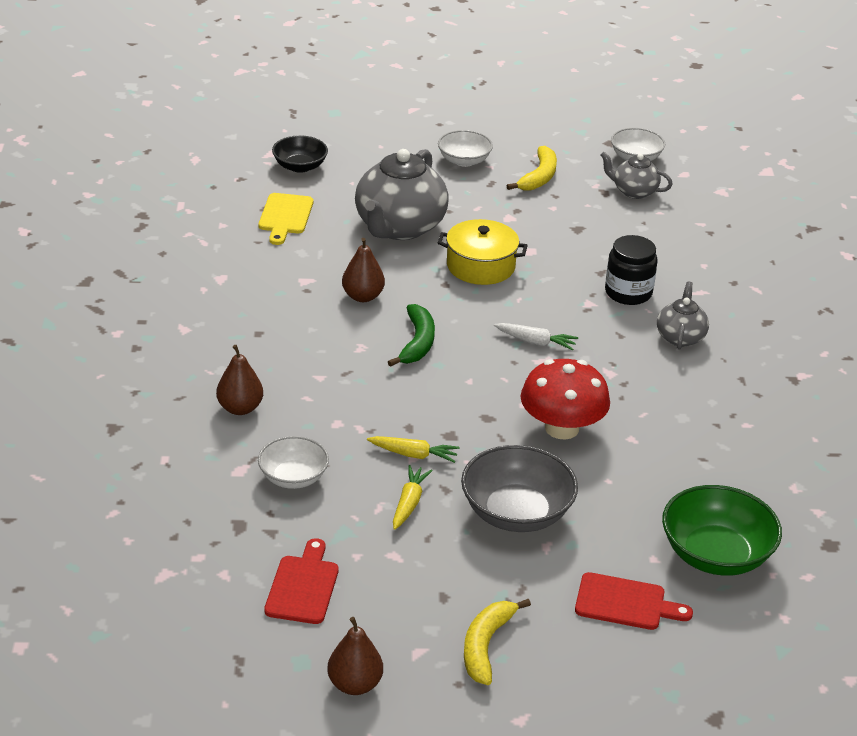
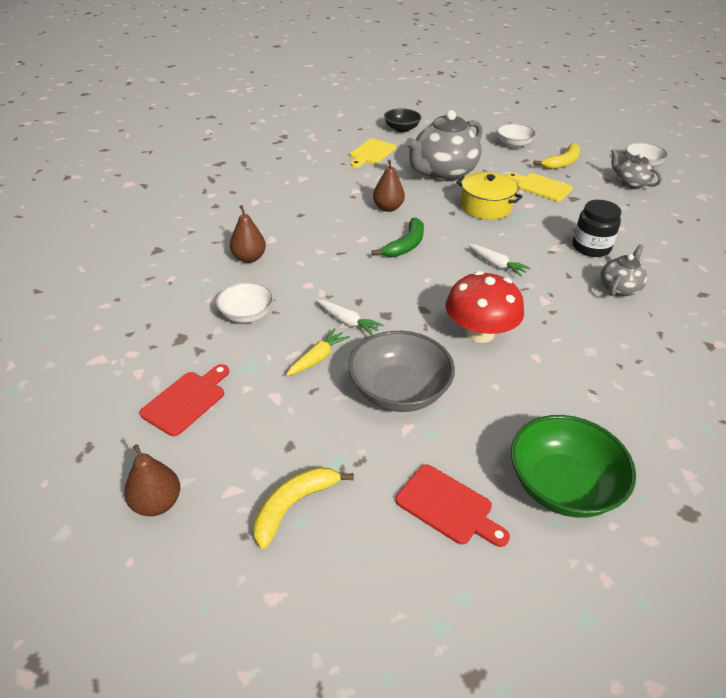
camera: 25 degrees right, 5 degrees up
(413, 455) = (347, 322): yellow carrot -> white carrot
(531, 221) = (541, 187): none -> yellow cutting board

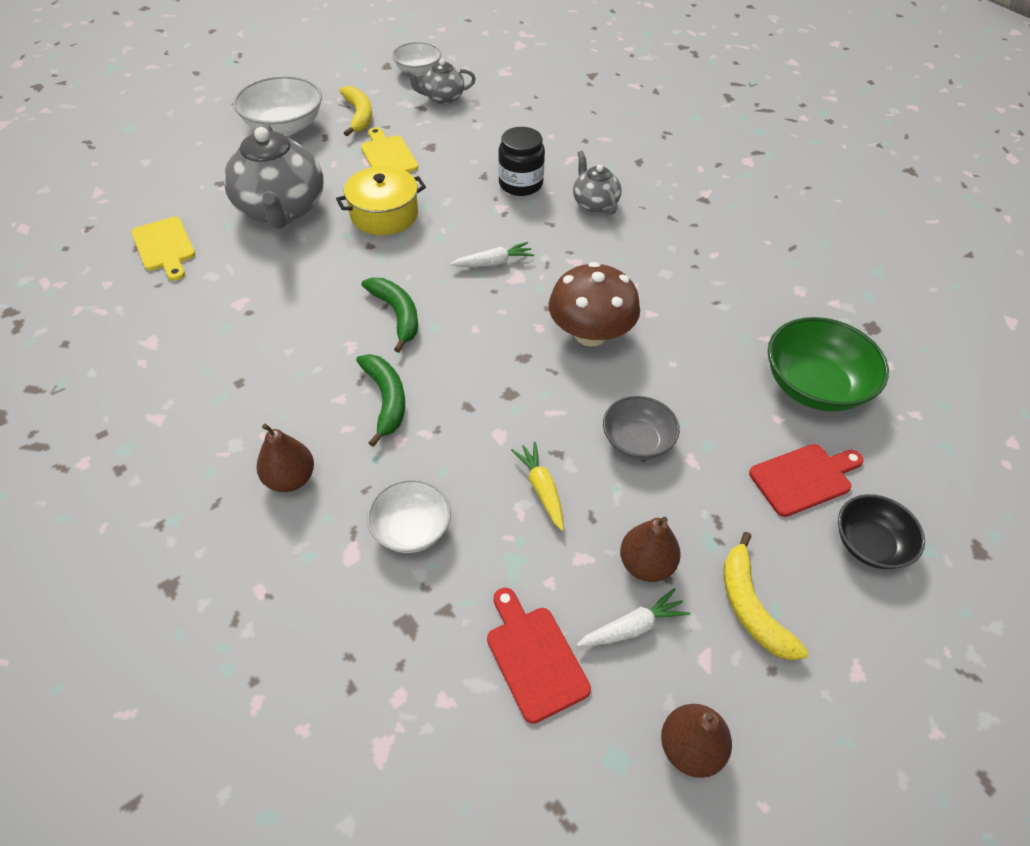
camera: 60 degrees left, 10 degrees up
(334, 268) = (386, 400): none -> green banana
(347, 322) = (497, 433): white carrot -> white carrot (632, 627)
(388, 208) = (307, 293): brown pear -> brown pear (646, 564)
(399, 391) = (637, 441): grey bowl -> grey bowl, size x0.62
(401, 129) = (138, 192): black bowl -> black bowl (870, 544)
(480, 333) = (590, 333): red mushroom -> brown mushroom
(514, 144) = (284, 126): white bowl -> white bowl, size x1.61
(541, 187) = (388, 155): yellow cutting board -> yellow cutting board turned 90 degrees clockwise

